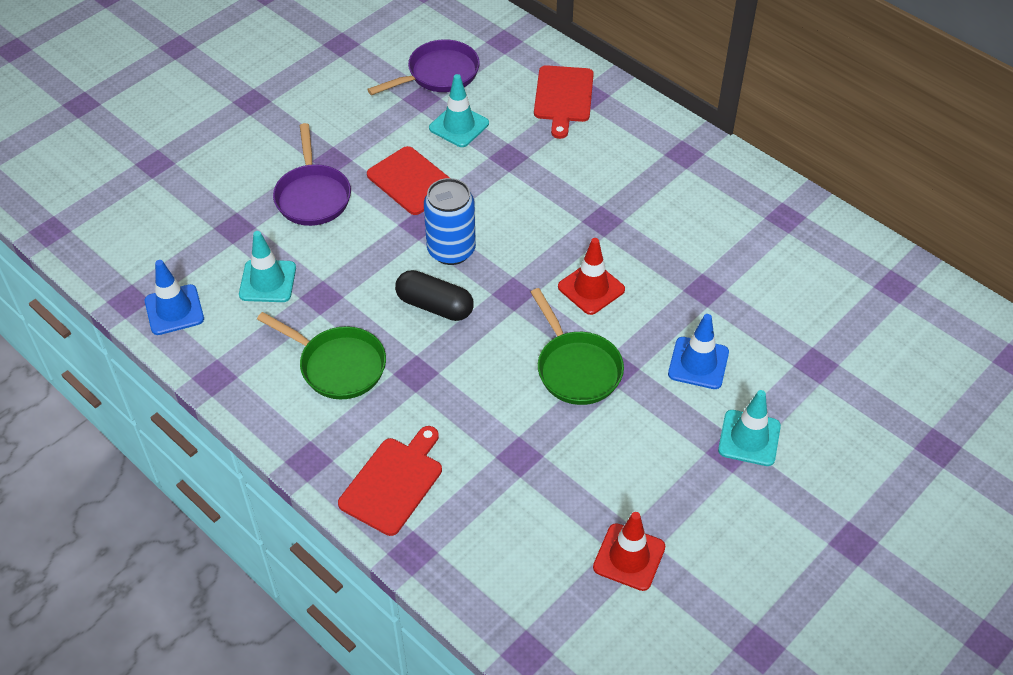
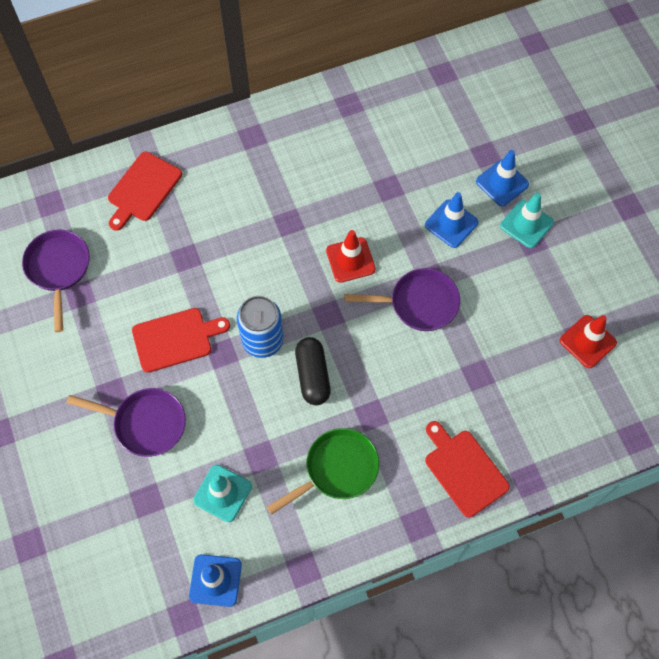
camera: 65 degrees left, 15 degrees up
(434, 306) = (313, 375): black capsule -> black capsule turned 60 degrees counterclockwise
(459, 126) = (129, 279): turquoise traffic cone -> none
(563, 97) = (143, 189): red cutting board -> red cutting board turned 90 degrees clockwise
(576, 368) = (418, 303): green pan -> purple pan
(788, 394) = (502, 183): none -> blue traffic cone

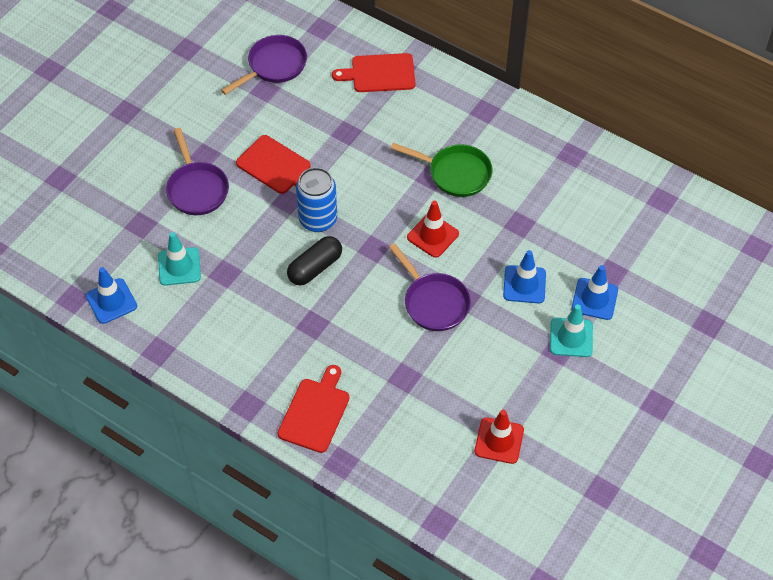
camera: 55 degrees right, 10 degrees down
(337, 469) = (251, 327): green pan -> green pan (455, 173)

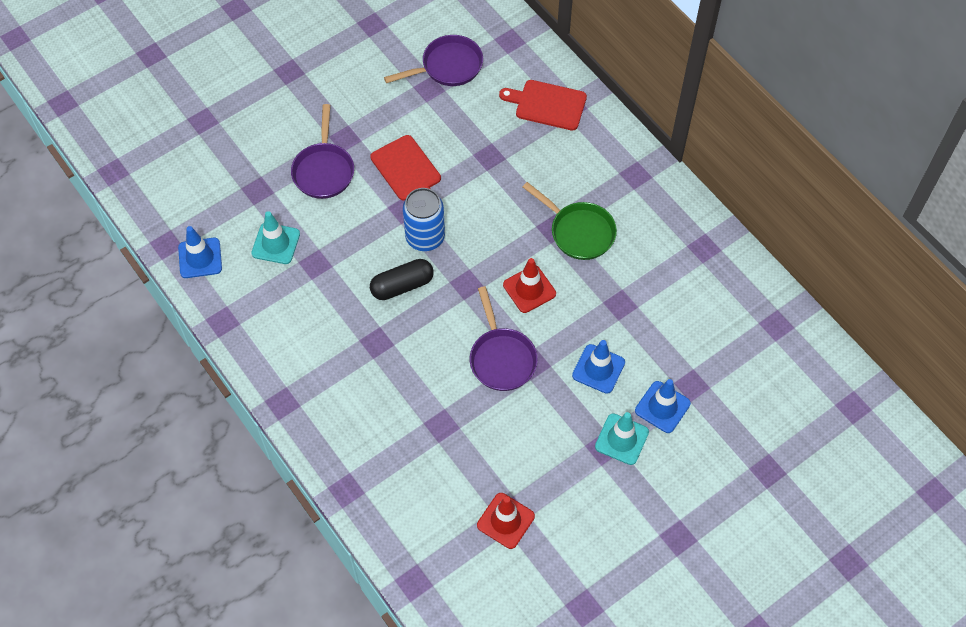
camera: 20 degrees right, 5 degrees up
(315, 412) = (342, 431): red cutting board -> none

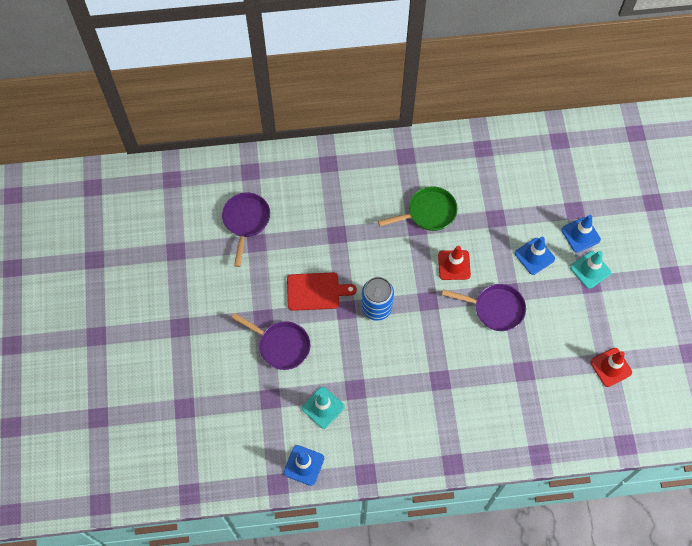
camera: 60 degrees left, 5 degrees up
(402, 286) = (406, 341): black capsule -> none
(547, 104) = (318, 177): red cutting board -> none

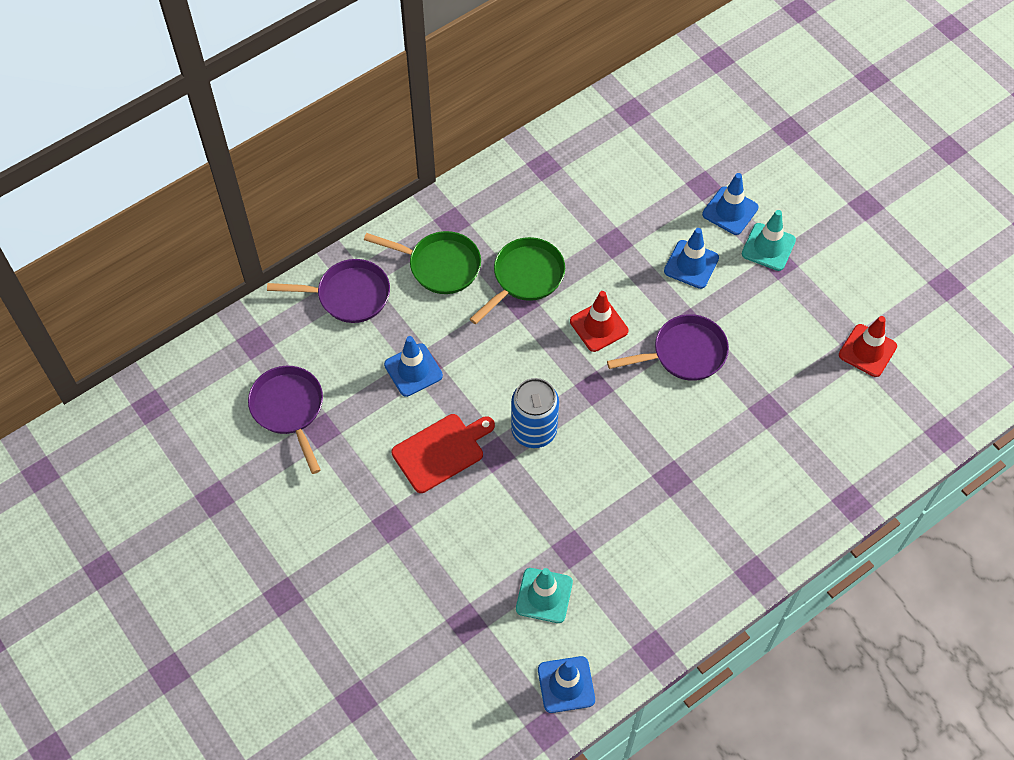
camera: 30 degrees left, 5 degrees down
(281, 345) = (438, 546): purple pan -> purple pan (348, 295)
(329, 235) = (413, 370): none -> blue traffic cone
(382, 179) = (439, 265): none -> green pan

